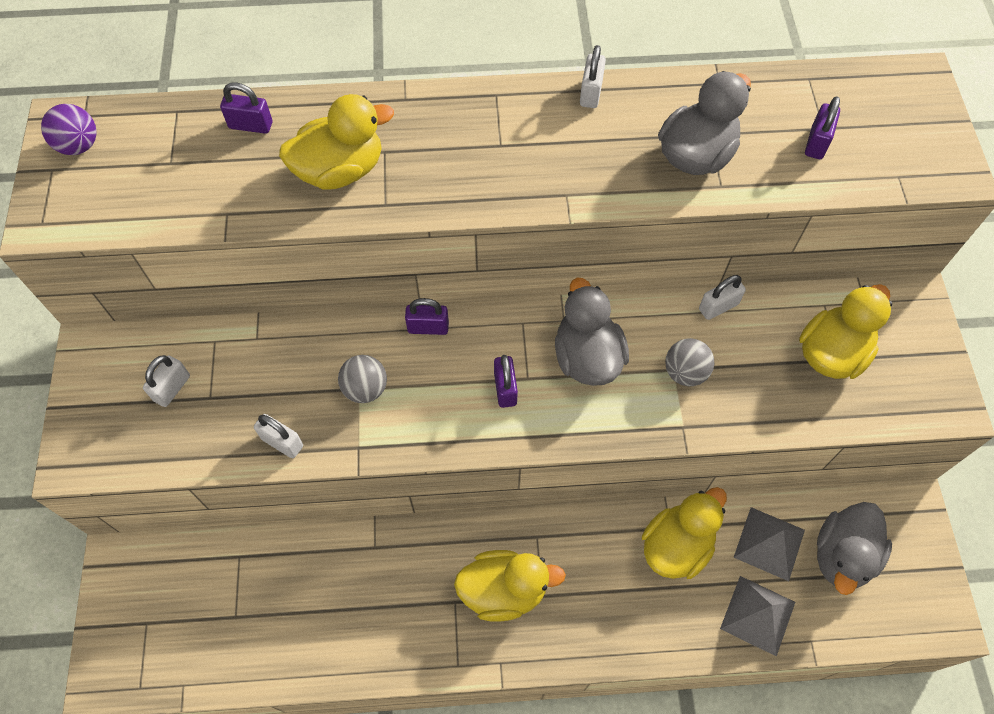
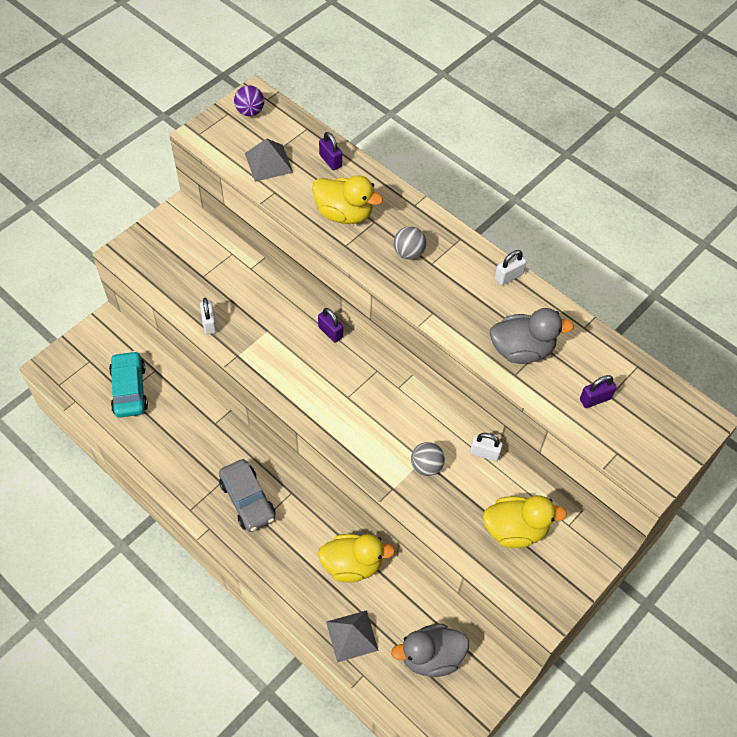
camera: 45 degrees right, 5 degrees down
(172, 388) = (192, 258): white padlock -> none
(234, 607) = (129, 390): none -> turquoise car
(365, 389) = (270, 333): grey ball -> grey ball (409, 253)
(504, 590) = (248, 500): yellow duck -> grey car
(505, 389) = (331, 392): purple padlock -> none
(587, 357) = (387, 414): grey duck -> none
(769, 543) = (400, 612): grey pyramid -> grey pyramid (268, 162)

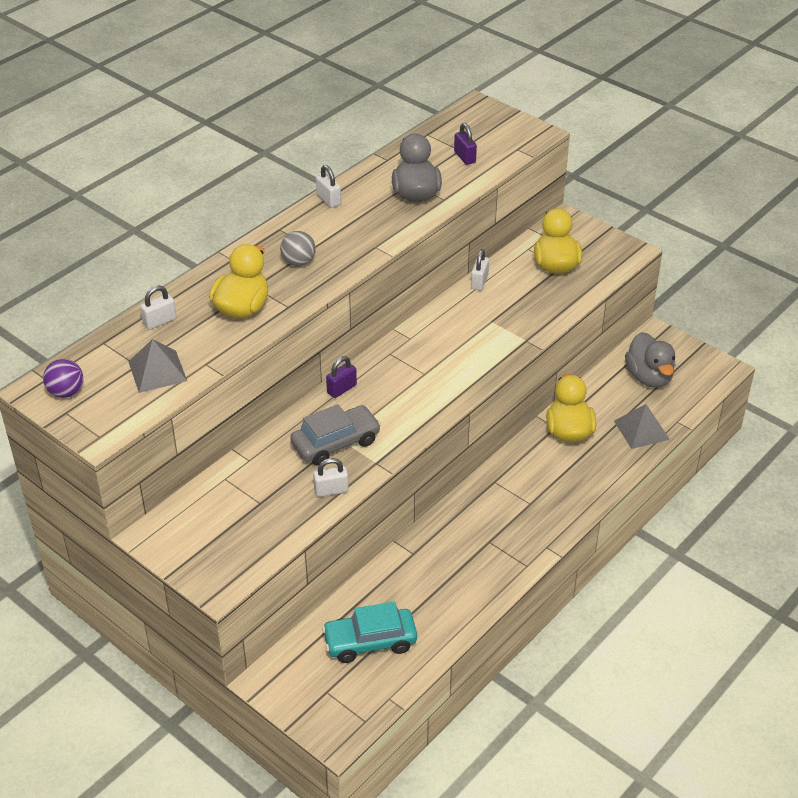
camera: 90 degrees left, 15 degrees down
(248, 500) = (508, 516): grey car -> grey car (336, 443)
(330, 161) = (160, 321): purple padlock -> white padlock
(426, 466) = (498, 318): grey ball -> none

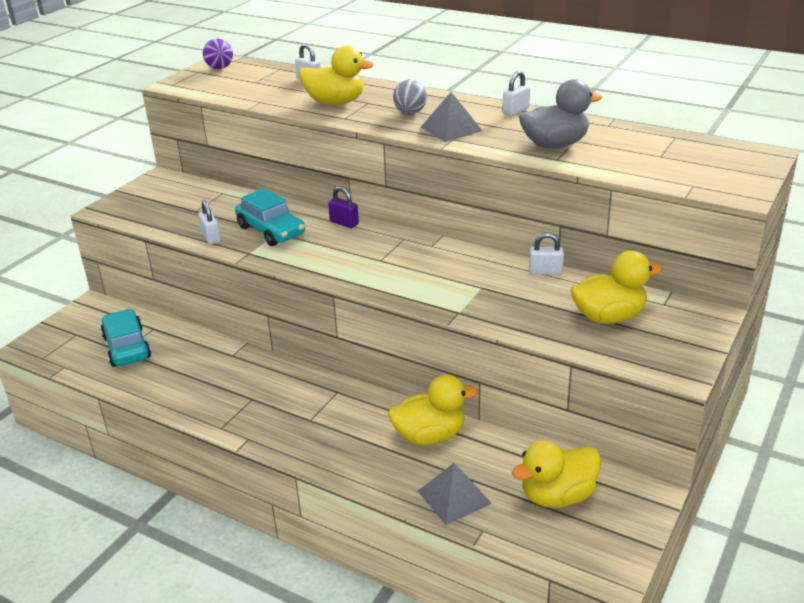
camera: 80 degrees right, 10 degrees down
(157, 371) = (248, 88): grey pyramid -> grey pyramid (451, 129)
(336, 443) = (271, 231): grey car -> turquoise car
(464, 157) = (647, 160): purple padlock -> none
(649, 377) = (557, 496): grey duck -> yellow duck

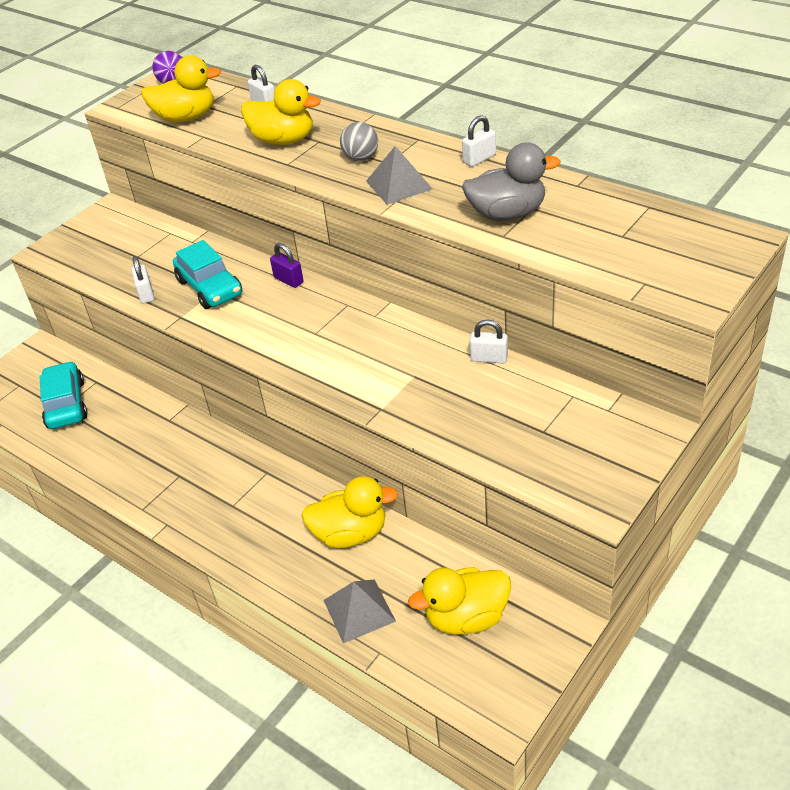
camera: 10 degrees right, 10 degrees up
(609, 317) = (541, 425): yellow duck -> yellow duck (186, 118)

